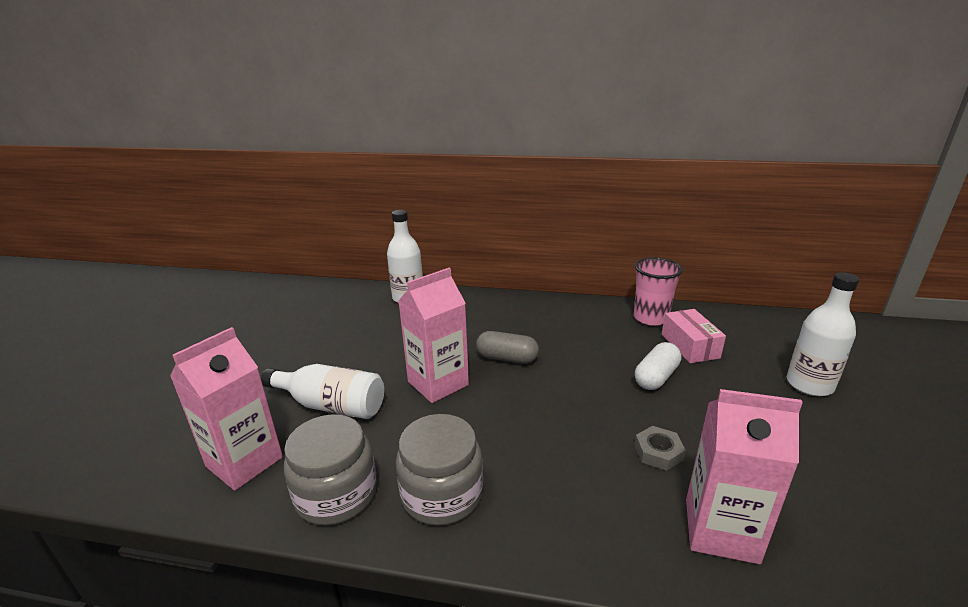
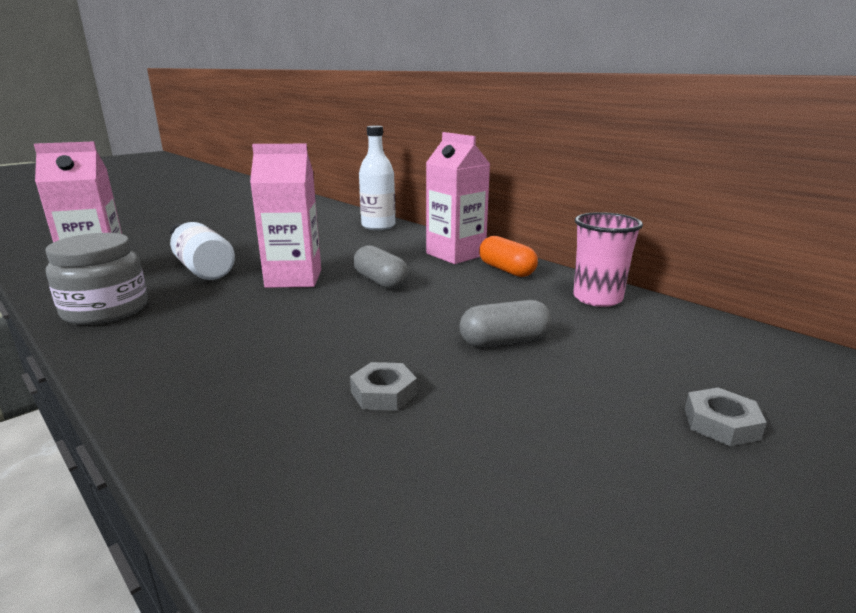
camera: 35 degrees right, 5 degrees down
(442, 494) = (159, 338): grey jar -> none
(568, 312) = (506, 270): none -> orange capsule
(656, 377) = (504, 341): white capsule -> grey capsule
(690, 346) = (602, 333): pink box -> none
(721, 530) = (317, 479): pink carton -> pink carton (455, 254)
(809, 385) = (721, 424): white bottle -> grey nut

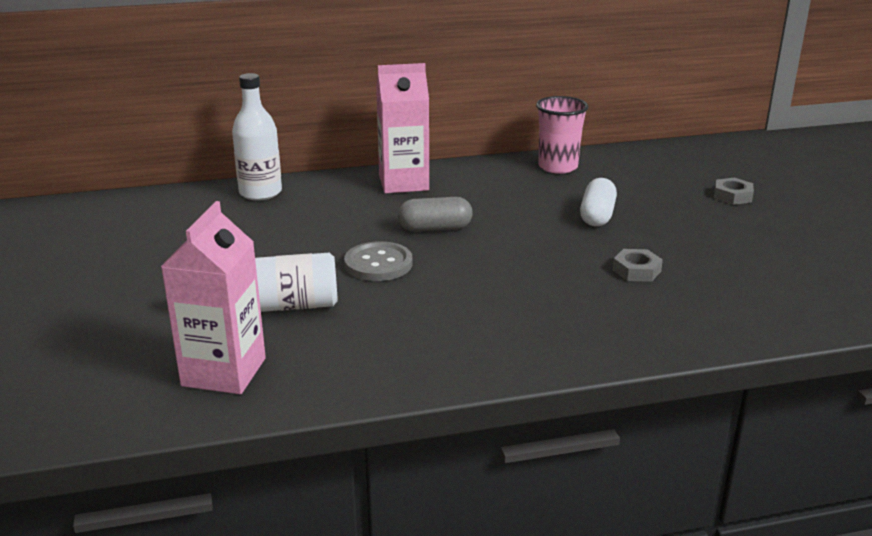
camera: 60 degrees left, 5 degrees up
(106, 310) = (358, 369): grey jar -> none
(294, 278) = (378, 264): pink carton -> grey button
(504, 341) = (597, 216): grey capsule -> white capsule
(506, 270) = (467, 176): orange capsule -> none

